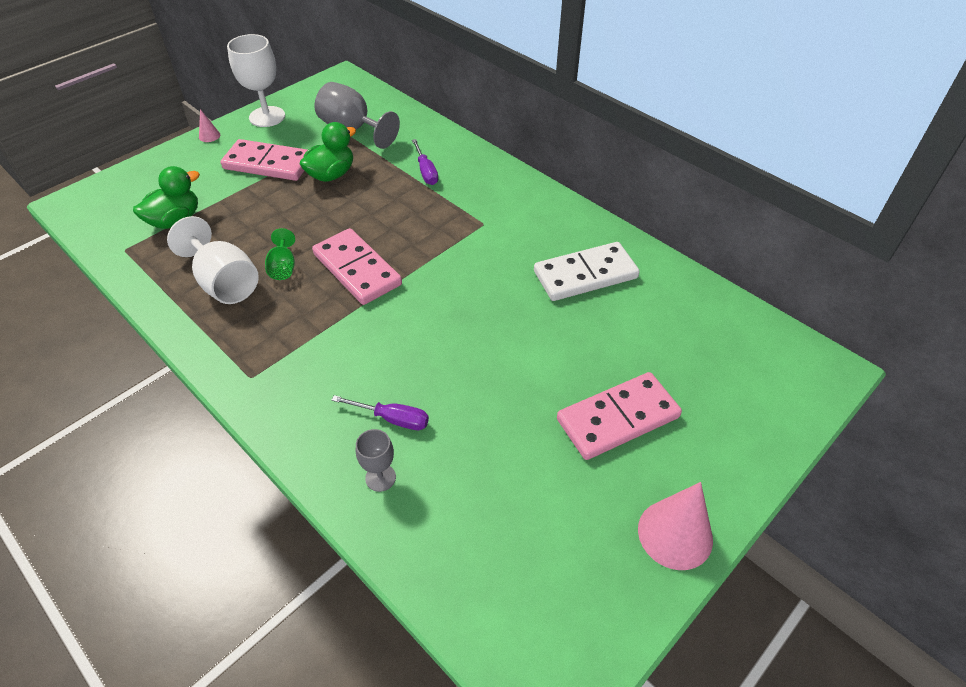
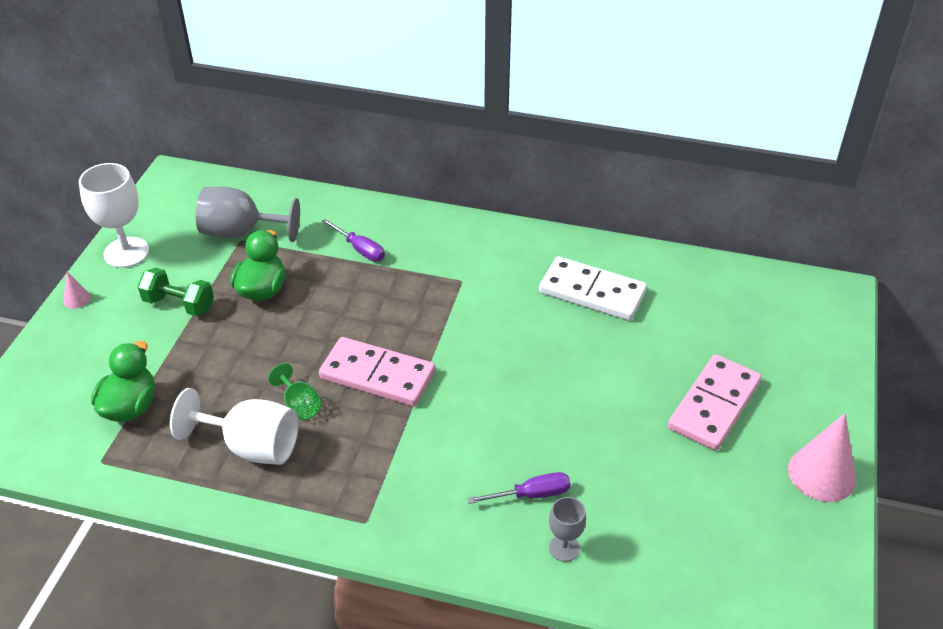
camera: 30 degrees left, 5 degrees down
(268, 164) = (179, 304): pink domino -> green dumbbell
(585, 275) = (592, 292): white domino -> white domino turned 75 degrees clockwise

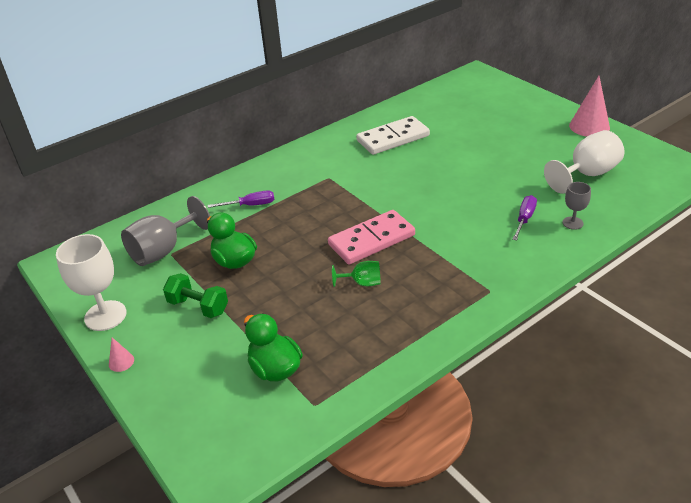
camera: 50 degrees left, 5 degrees down
(179, 304) = (198, 306): green dumbbell -> green dumbbell turned 60 degrees clockwise
(251, 446) = (377, 319): white goblet -> white goblet (587, 174)
(714, 405) = (516, 136): pink domino -> none

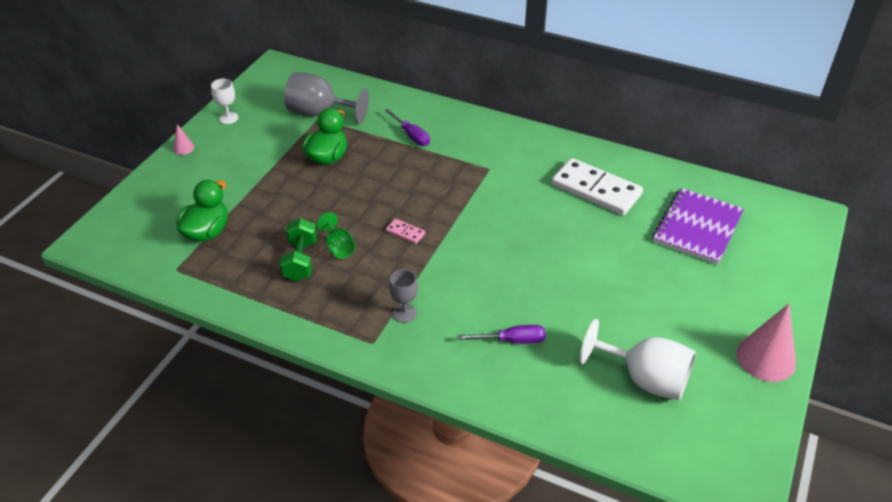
camera: 60 degrees right, 5 degrees up
(105, 316) = (228, 118): white goblet -> white goblet, size x0.54
(198, 306) = (260, 161): green dumbbell -> green dumbbell (301, 261)
(372, 240) = (405, 233): pink domino -> pink domino, size x0.42
(461, 112) = (697, 228): none -> purple notebook
(572, 223) = (531, 386): grey goblet -> grey goblet (404, 313)

